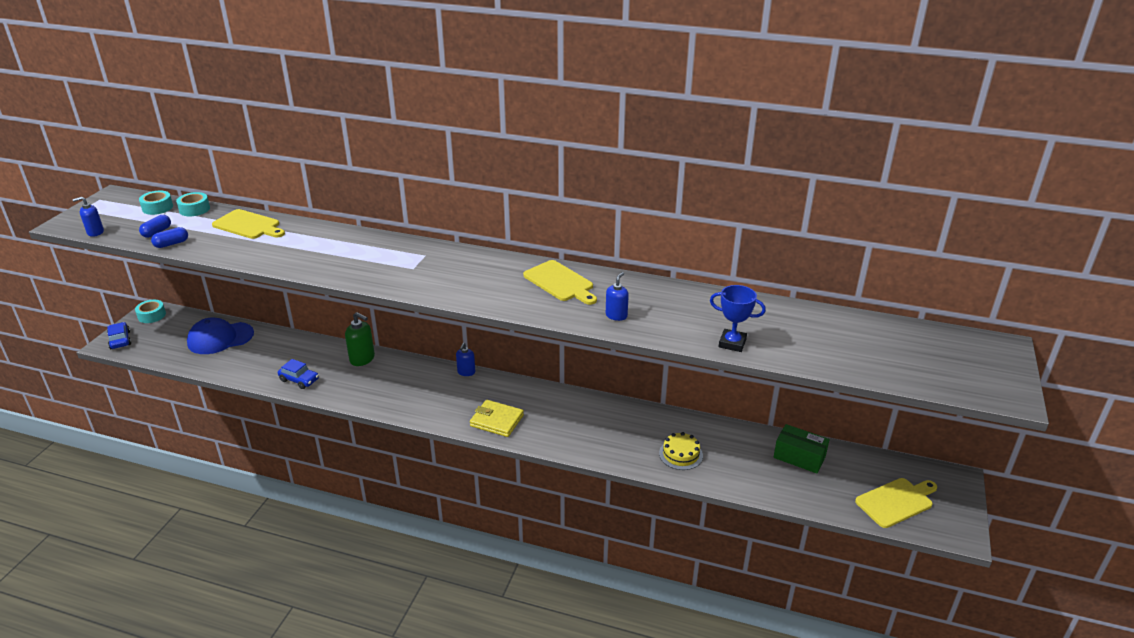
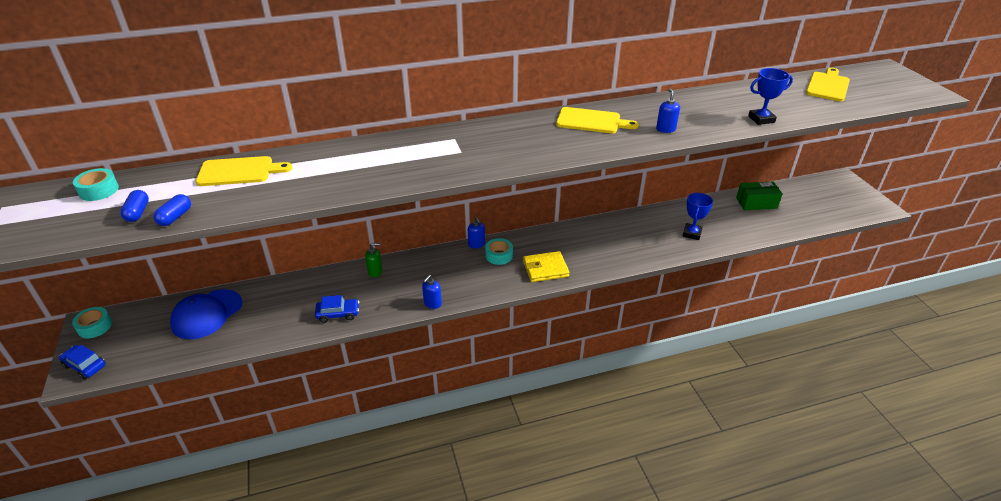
camera: 35 degrees left, 5 degrees up
(95, 232) = (52, 240): blue soap dispenser -> blue soap dispenser (432, 303)
(194, 209) = (150, 177): turquoise tape -> turquoise tape (499, 255)
(362, 359) = (375, 272): green soap dispenser -> green soap dispenser, size x0.64
(681, 454) = (692, 233): yellow cake -> blue trophy
(896, 502) = (833, 205): yellow cutting board -> yellow cutting board (828, 86)

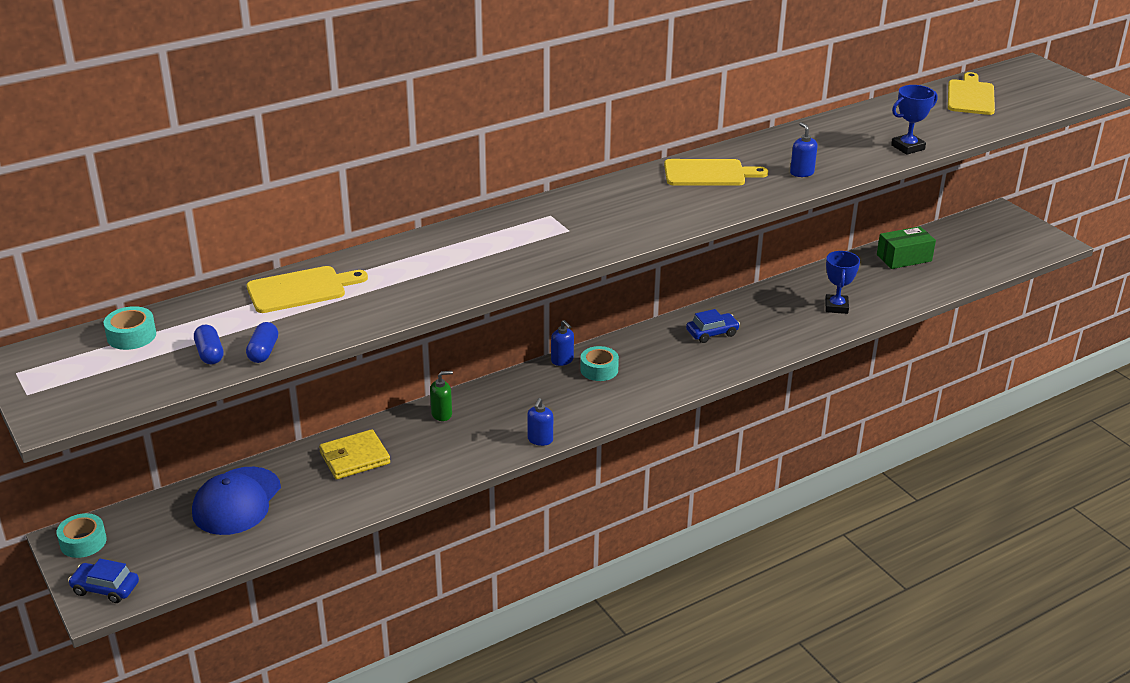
camera: 15 degrees left, 5 degrees down
(338, 314) = (420, 472): blue car -> blue car (712, 333)
(545, 269) = (667, 377): yellow wallet -> yellow wallet (354, 458)

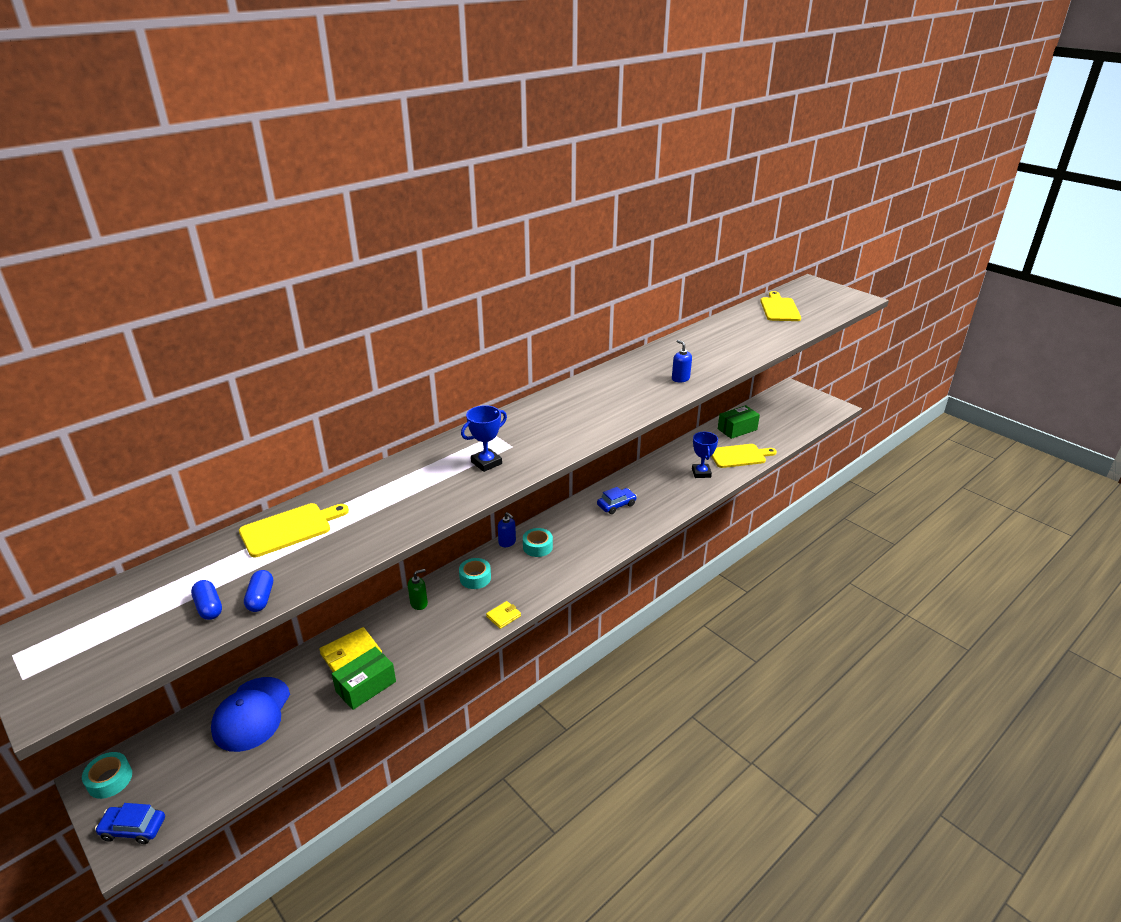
camera: 10 degrees left, 0 degrees up
(131, 336) = (131, 597): turquoise tape -> turquoise tape (475, 578)
(366, 491) = (366, 686): none -> green box
(540, 440) = (503, 616): blue soap dispenser -> yellow wallet
(708, 173) = (610, 386): yellow cutting board -> yellow cutting board (739, 456)
(908, 147) = (750, 351): blue trophy -> blue trophy (486, 463)

